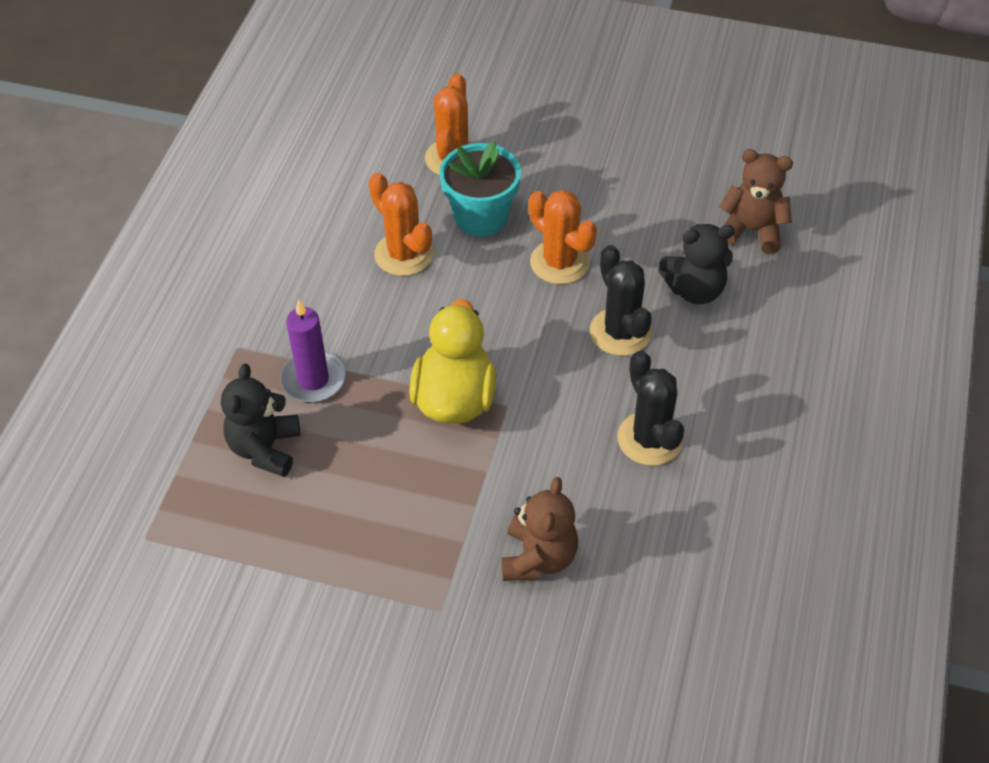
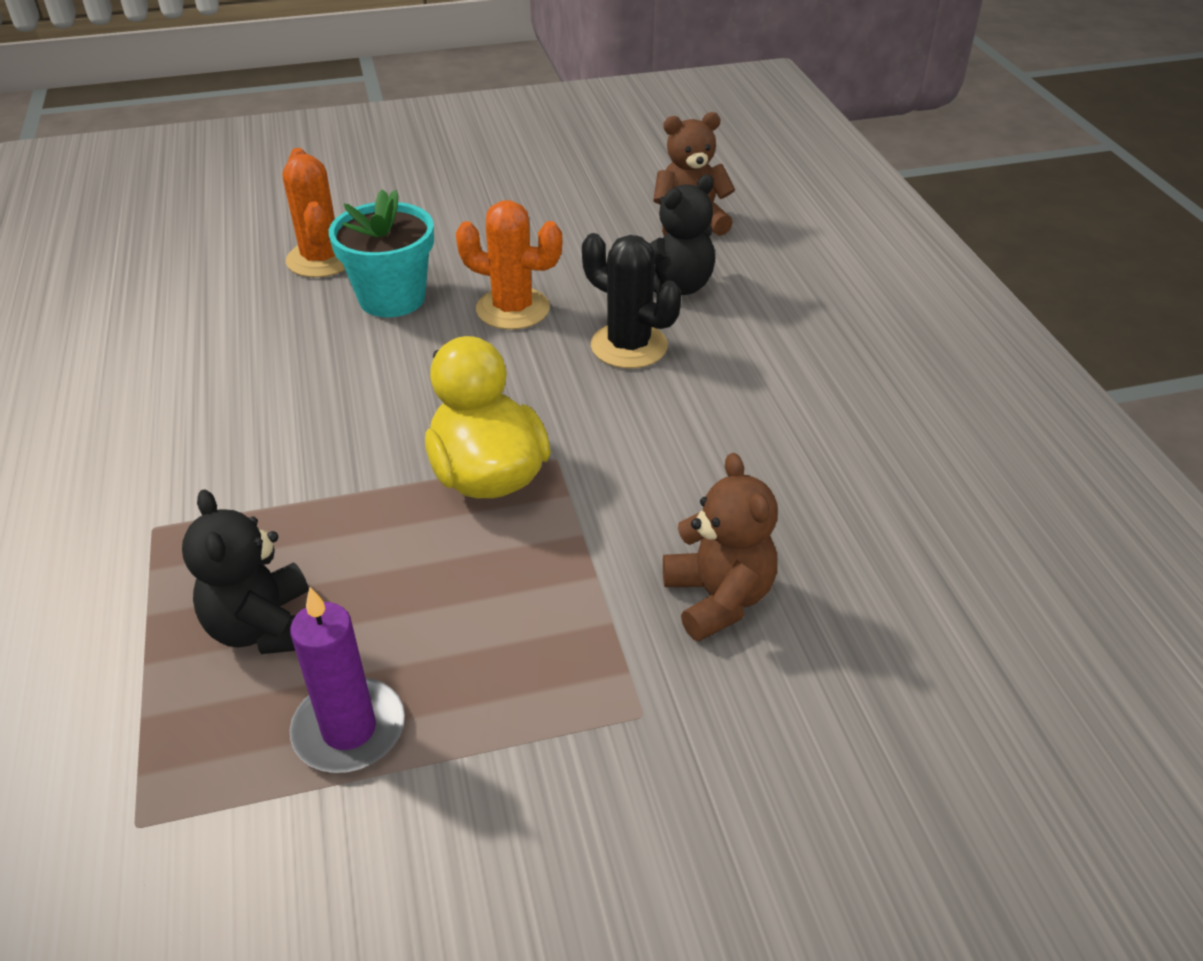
camera: 30 degrees left, 10 degrees down
(313, 379) = (286, 523): purple candle -> purple candle (349, 729)
(404, 254) = (322, 359): orange cactus -> none
(650, 439) = (742, 428): black cactus -> none

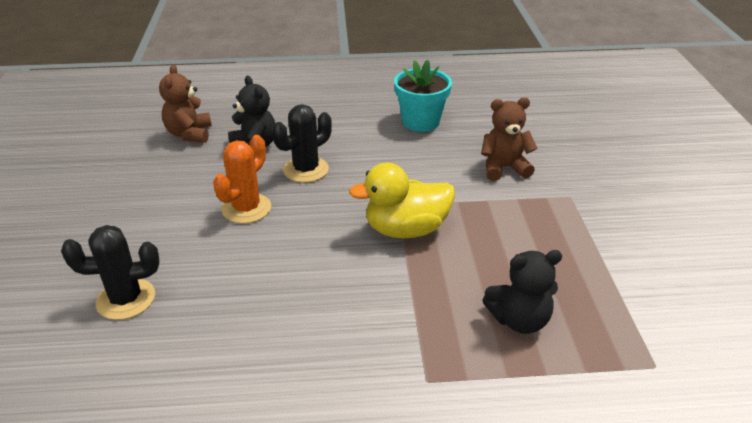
camera: 80 degrees left, 5 degrees down
(321, 259) = (126, 299): orange cactus -> black cactus
(349, 729) = (587, 286): purple candle -> none
(392, 298) = (204, 262): turquoise flower pot -> turquoise flower pot (421, 122)

